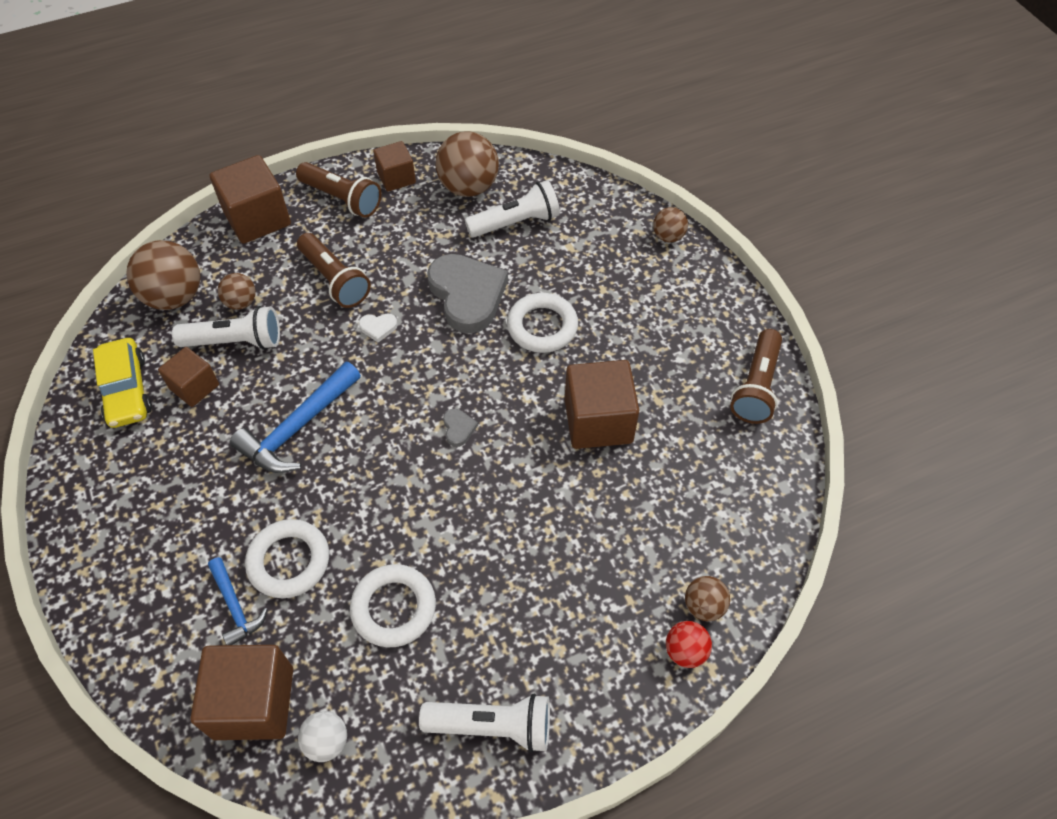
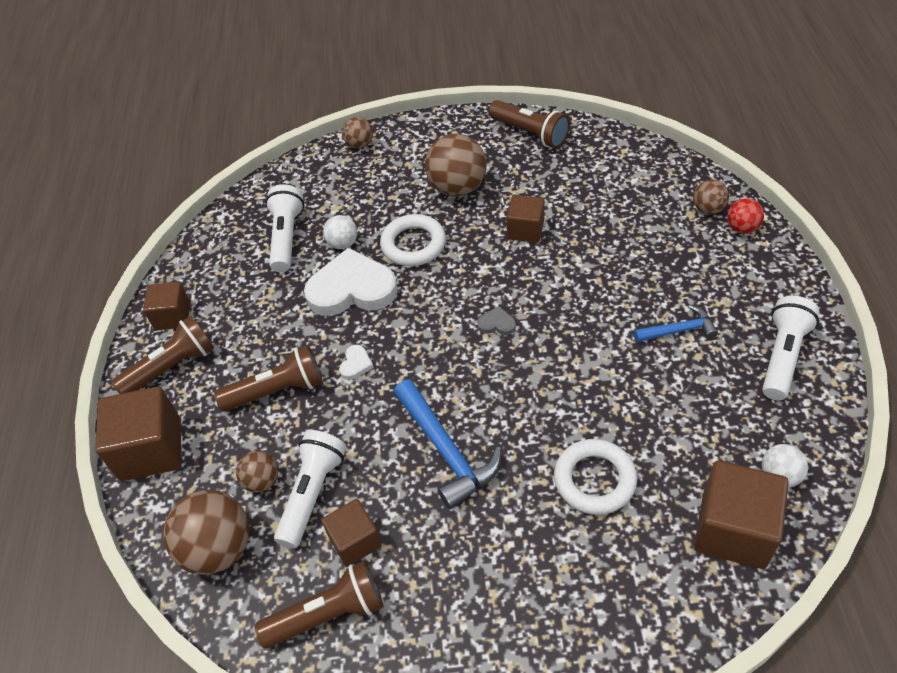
camera: 65 degrees left, 5 degrees down
(126, 390) = (328, 614): yellow car -> brown flashlight
(235, 606) = (631, 533): blue hammer -> blue hammer (678, 330)
(394, 608) = (663, 404): white ring -> none
(467, 295) = (352, 289): grey heart -> white heart
(468, 187) = (222, 262): brown ball -> brown ball (457, 188)
(523, 269) = (343, 243): none -> white ball
(598, 421) = (525, 230): brown cube -> brown cube, size x0.60

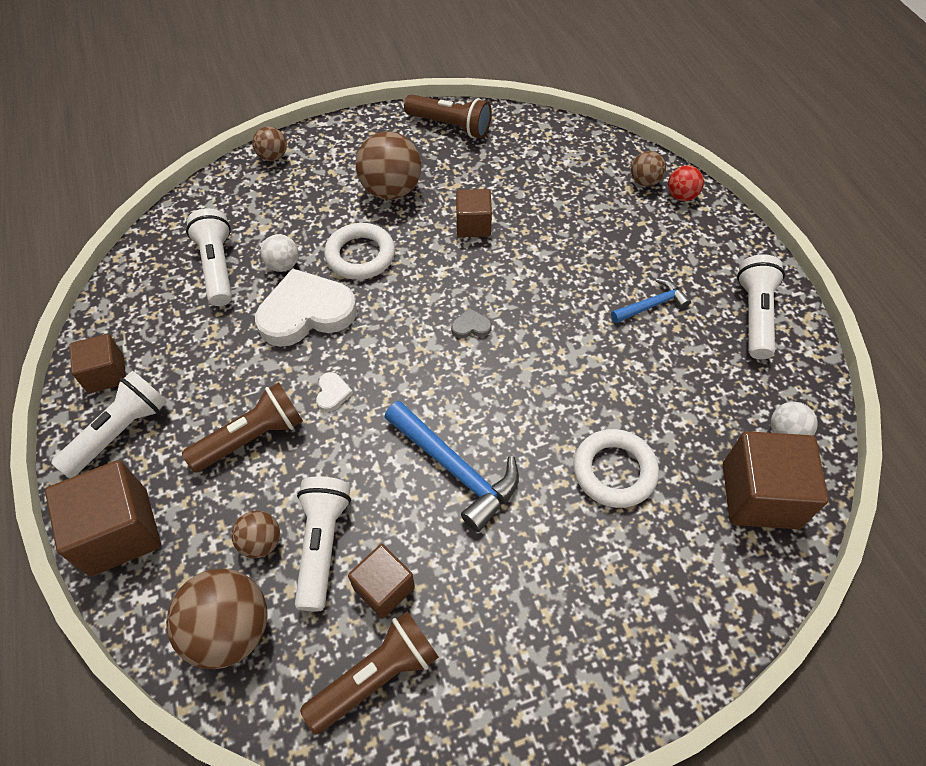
camera: 20 degrees left, 5 degrees up
(172, 367) = (120, 432): brown flashlight -> white flashlight

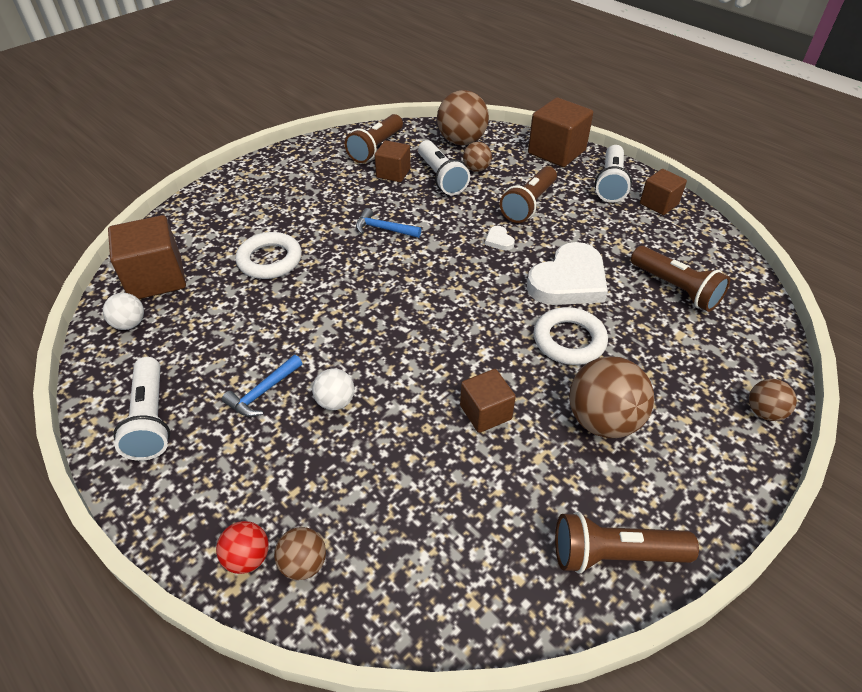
camera: 155 degrees right, 10 degrees down
(217, 267) = (676, 288): white flashlight -> brown flashlight
(283, 265) = (626, 308): white ball -> white ball (335, 402)
(455, 469) = (384, 229): blue hammer -> blue hammer, size x0.58
(471, 326) = (427, 316): grey heart -> none

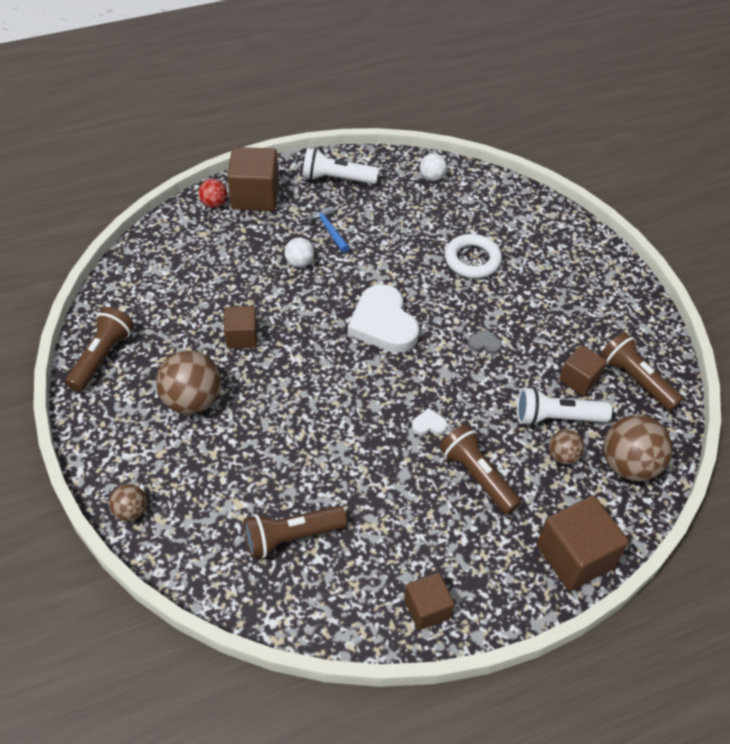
camera: 110 degrees right, 5 degrees up
(156, 278) = (478, 195): brown cube -> brown cube (255, 196)
(304, 563) = (195, 224): brown ball -> none
(384, 229) = (484, 344): blue hammer -> grey heart
(568, 281) = (346, 453): white heart -> white heart (383, 323)
(569, 340) = (277, 418): white ring -> none
(610, 184) = (486, 579): white flashlight -> none

